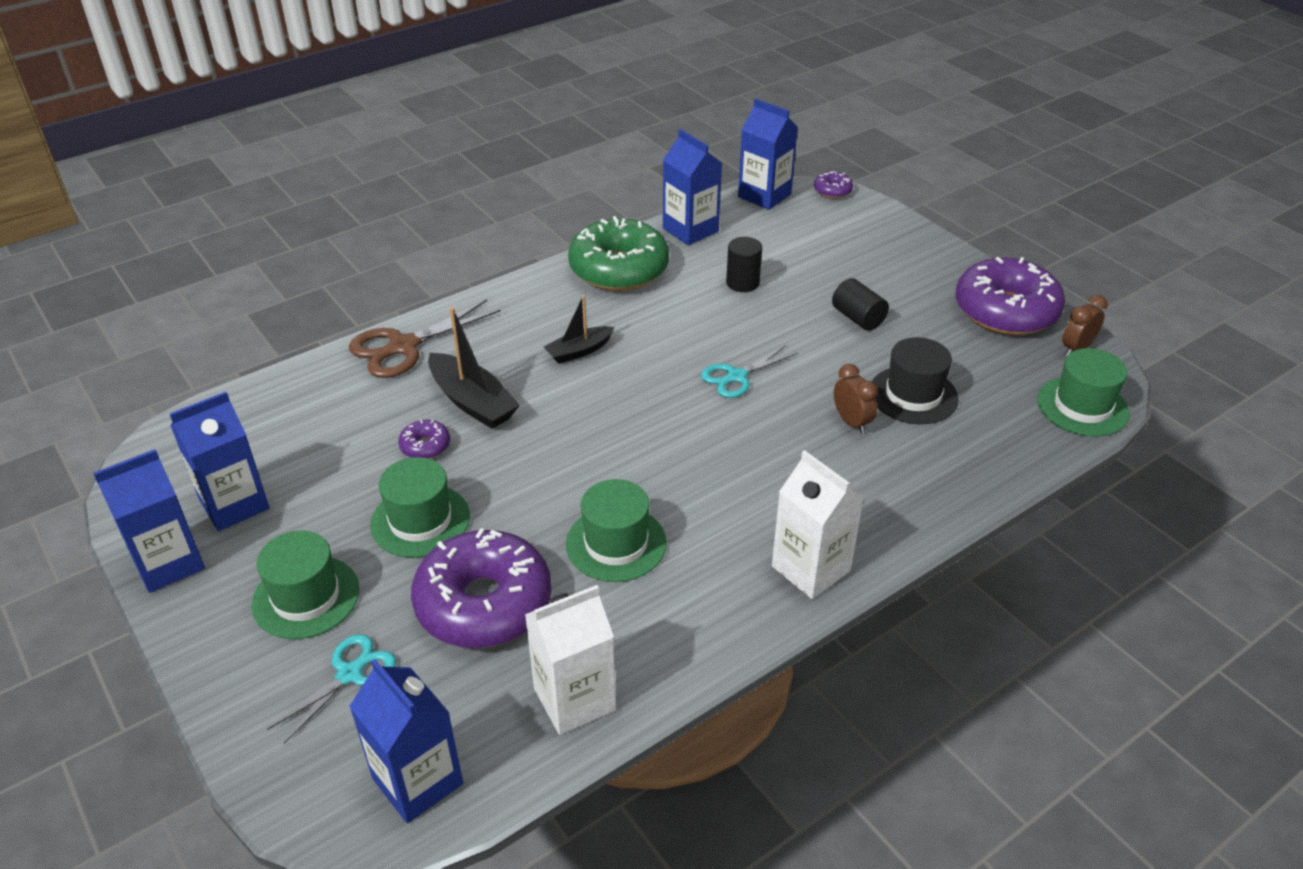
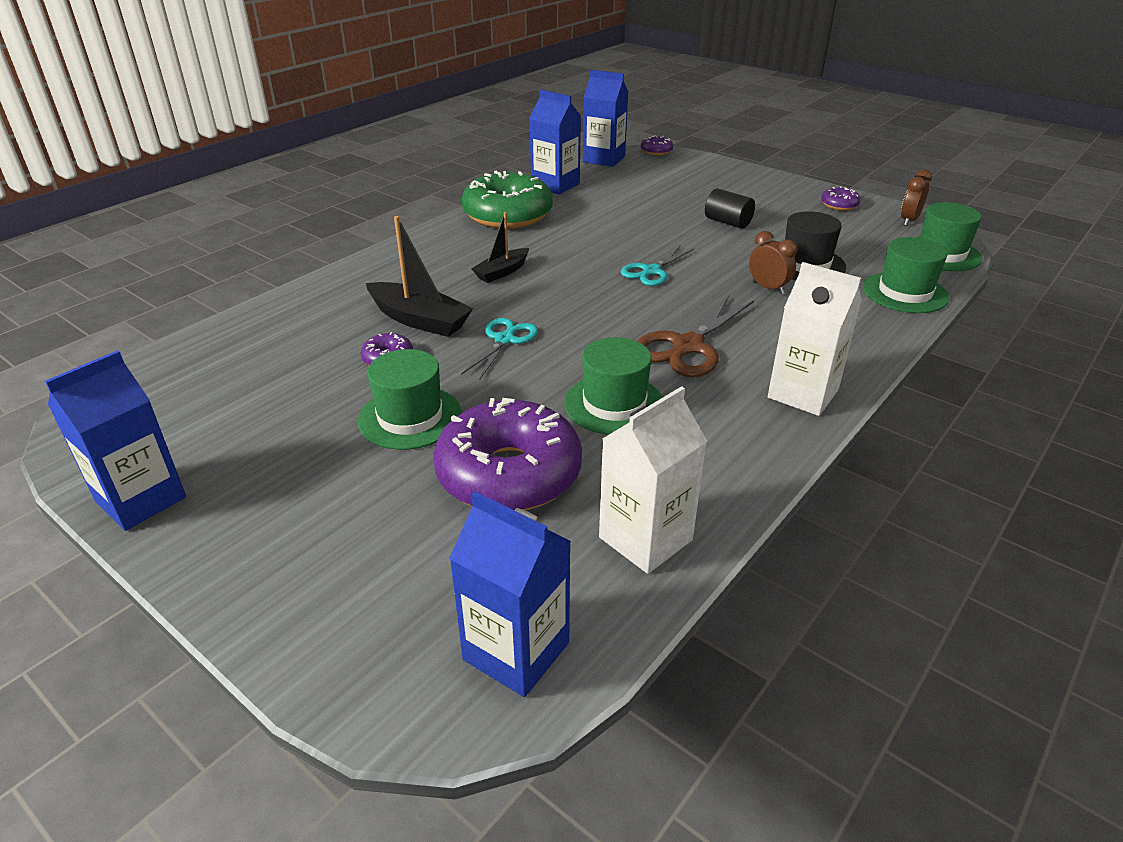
camera: 15 degrees left, 5 degrees down
(234, 504) = (201, 435): blue carton -> none
(306, 597) = (313, 502): green hat -> green hat (905, 292)
(349, 674) = (392, 563): turquoise scissors -> turquoise scissors (504, 340)
(404, 346) = (333, 289): brown scissors -> brown scissors (688, 346)
(742, 283) = (619, 212): black cylinder -> none
(1005, 311) = (839, 205): purple donut -> purple donut, size x0.43

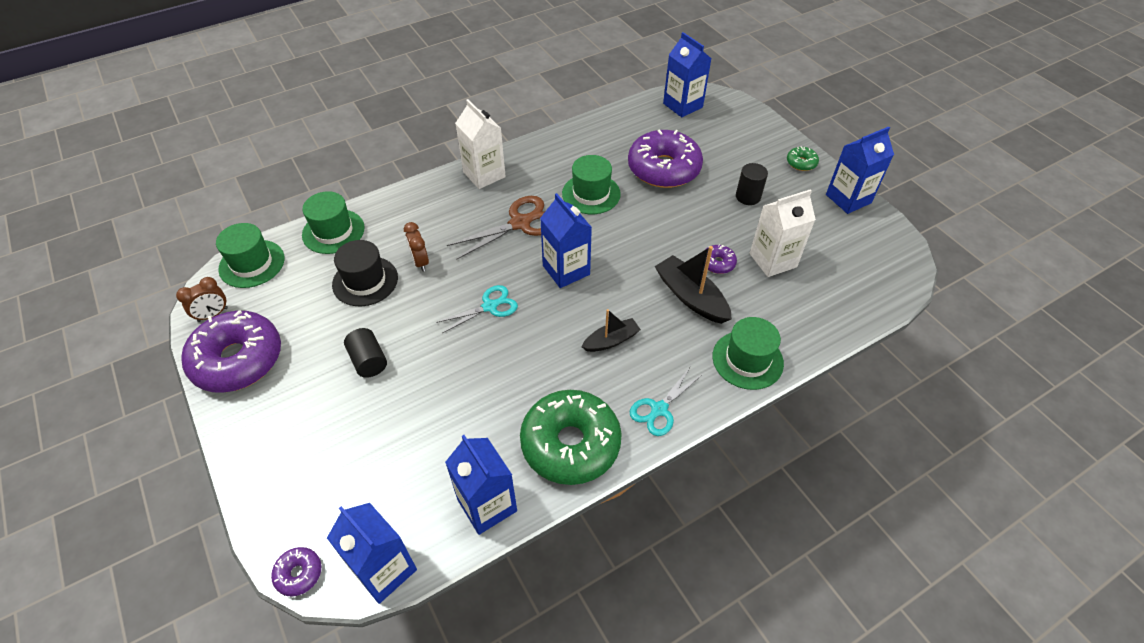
camera: 160 degrees left, 15 degrees up
(220, 556) = (801, 163): none -> green donut
(341, 459) = (748, 197): none -> black cylinder
(410, 417) = (708, 214): green hat -> green hat (747, 360)
(504, 340) = (635, 260): turquoise scissors -> turquoise scissors (659, 409)
(589, 314) = (566, 270): none -> blue carton
(645, 539) = (615, 128): white carton -> white carton (773, 260)
(839, 205) = (238, 360): purple donut -> purple donut, size x2.35

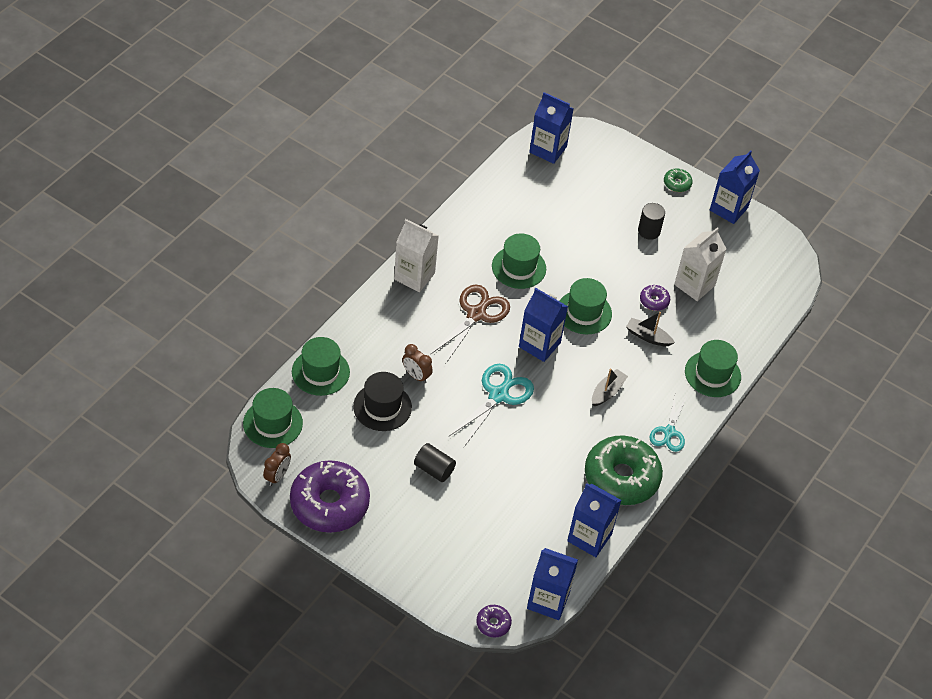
camera: 30 degrees left, 0 degrees up
(490, 306) = (498, 395): turquoise scissors -> turquoise scissors, size x1.53
(633, 253) = (584, 312): none -> green hat
(663, 169) = (566, 223): purple donut -> none
(691, 297) = (648, 337): black boat -> black boat, size x0.63

